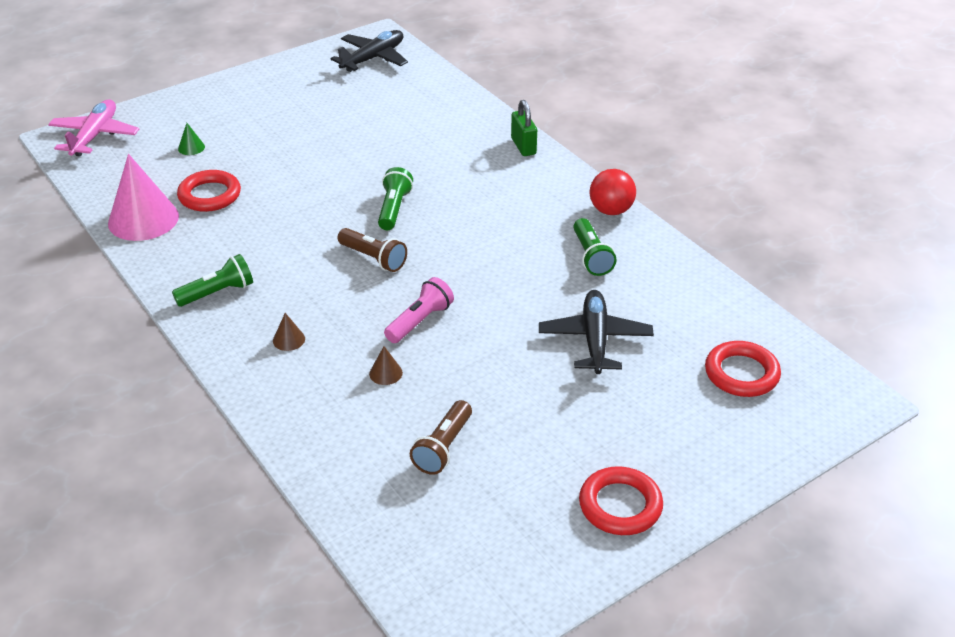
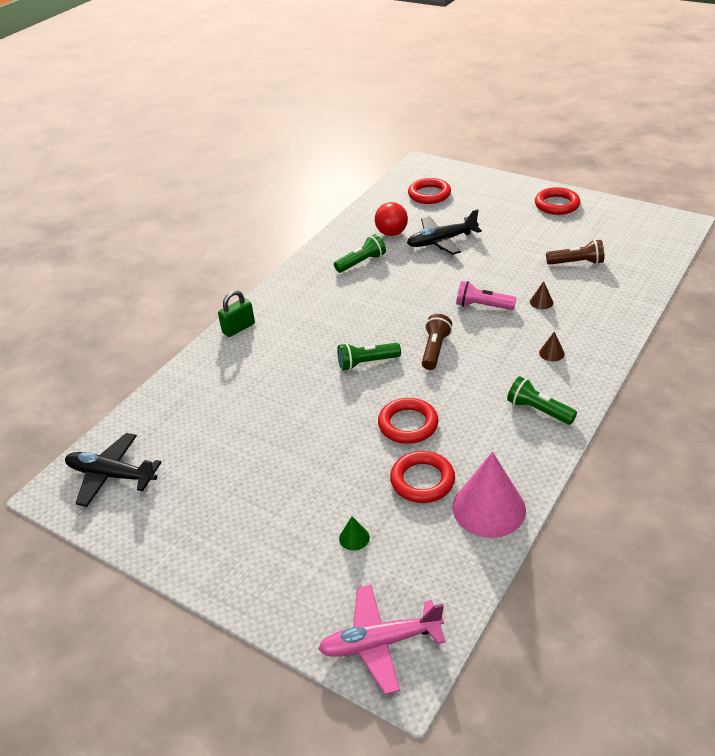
camera: 110 degrees left, 0 degrees up
(282, 208) = (408, 424): none -> red ring
(611, 210) = (303, 268): red ball -> red ball (391, 233)

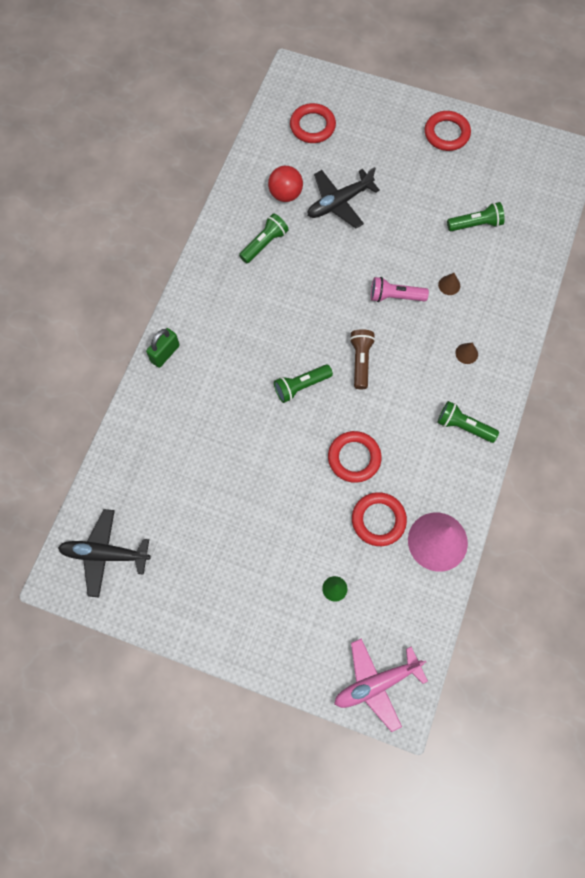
camera: 15 degrees left, 30 degrees up
(576, 263) = (475, 224): brown flashlight -> green flashlight

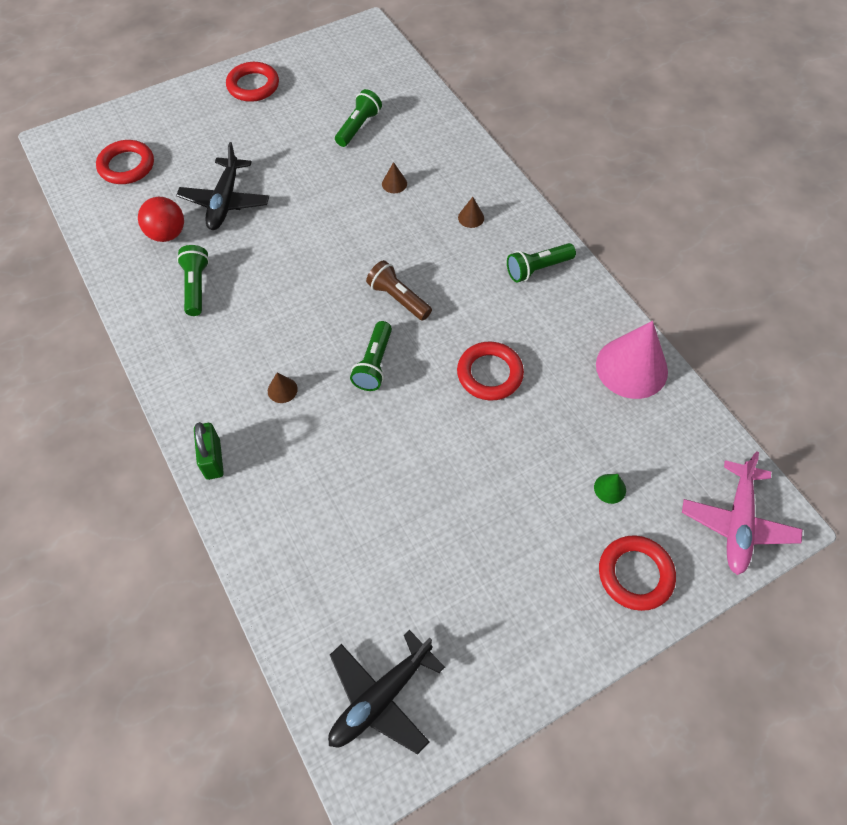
camera: 50 degrees left, 10 degrees down
(239, 351) = (282, 390): none -> brown cone
(378, 520) = (570, 399): red ring -> red ring (635, 574)
(395, 296) = (363, 228): pink flashlight -> none

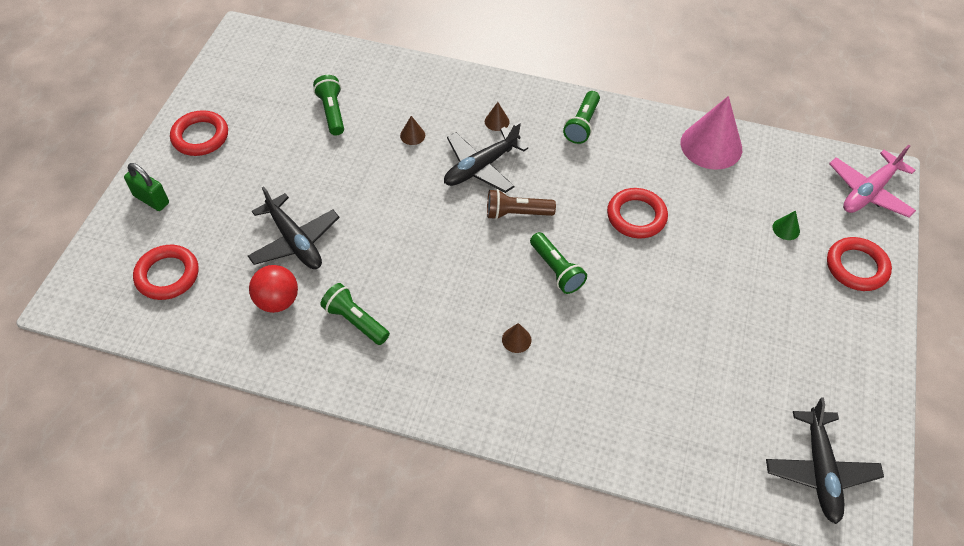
camera: 45 degrees left, 5 degrees down
(213, 459) = (529, 428): green padlock -> green padlock (151, 199)
(415, 244) = (481, 167): none -> black plane
(737, 523) = (868, 192): pink plane -> pink plane turned 75 degrees clockwise

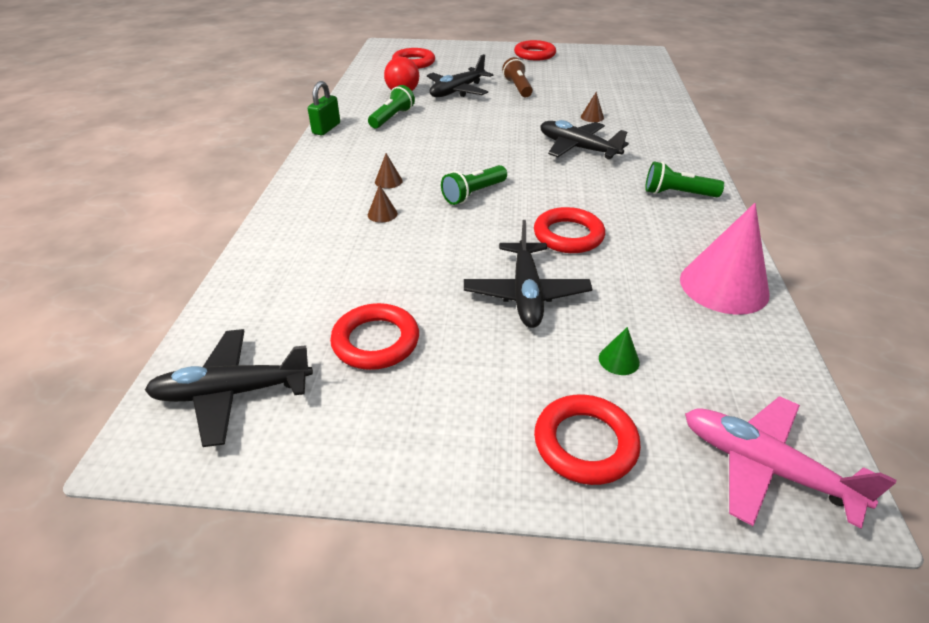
camera: 80 degrees right, 15 degrees down
(151, 199) = (472, 50): green padlock -> green padlock (326, 128)
(332, 112) = (592, 87): green flashlight -> none
(497, 121) = (641, 150): brown cone -> brown cone (382, 214)
(516, 213) = (532, 169): brown flashlight -> brown flashlight (518, 88)
(713, 263) = (526, 294): none -> black plane
(765, 371) = (376, 341): none -> red ring

